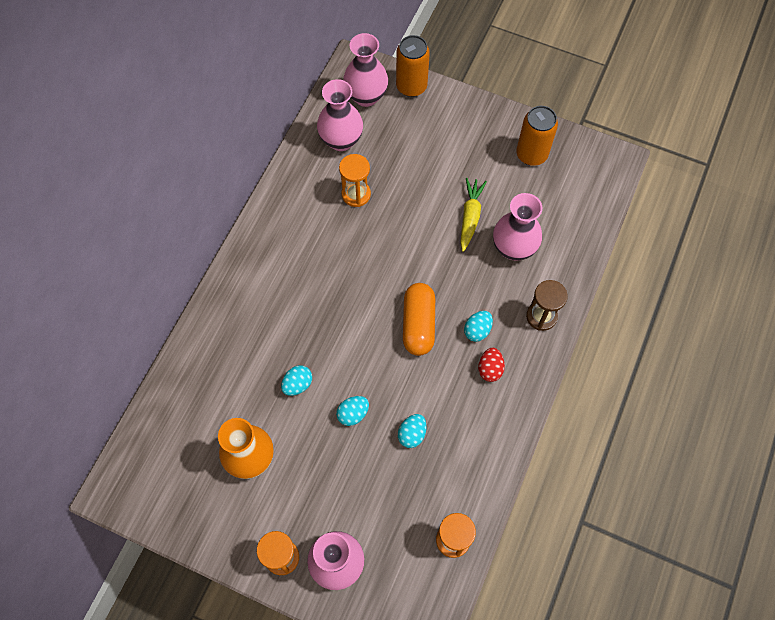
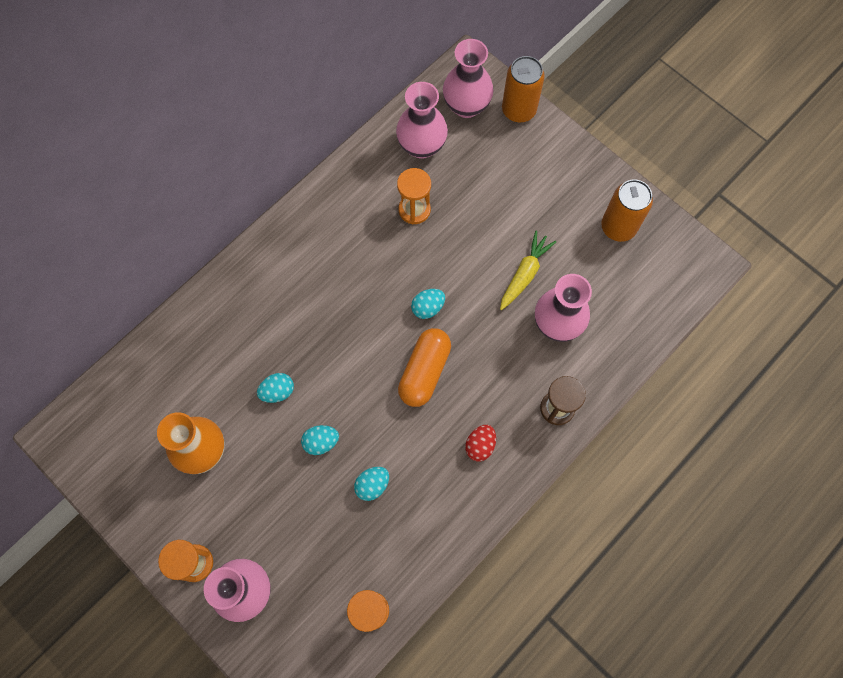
camera: 20 degrees right, 5 degrees up
(477, 330) = (483, 399): turquoise egg -> turquoise egg (428, 308)

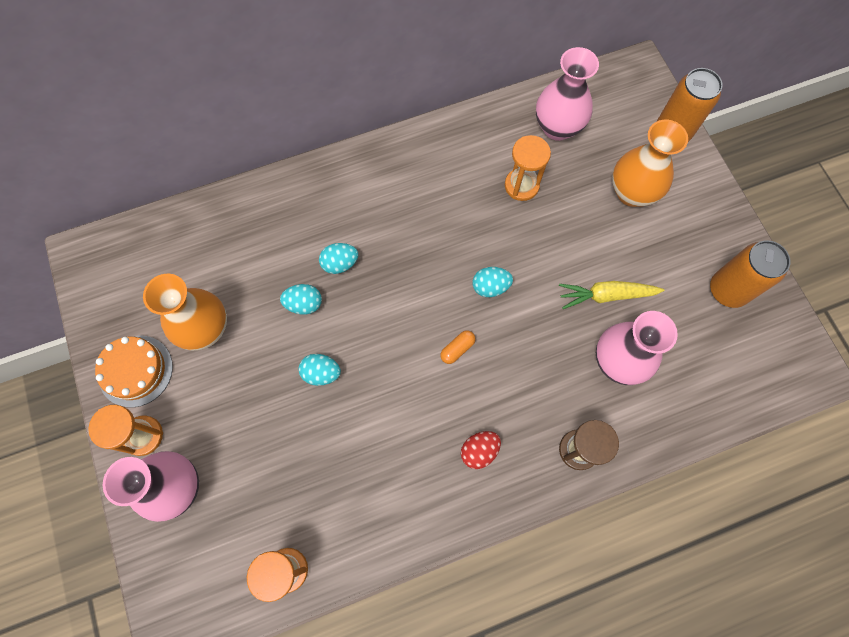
camera: 25 degrees right, 0 degrees up
(159, 513) = (135, 371): none -> orange cake
(372, 485) = (351, 440): turquoise egg -> turquoise egg (340, 263)
(424, 371) = (457, 349): orange capsule -> orange capsule, size x0.46
(466, 106) = (620, 107): pink vase -> none
(508, 177) = (632, 192): none -> orange vase
(524, 274) = (606, 295): yellow carrot -> yellow carrot turned 150 degrees counterclockwise

